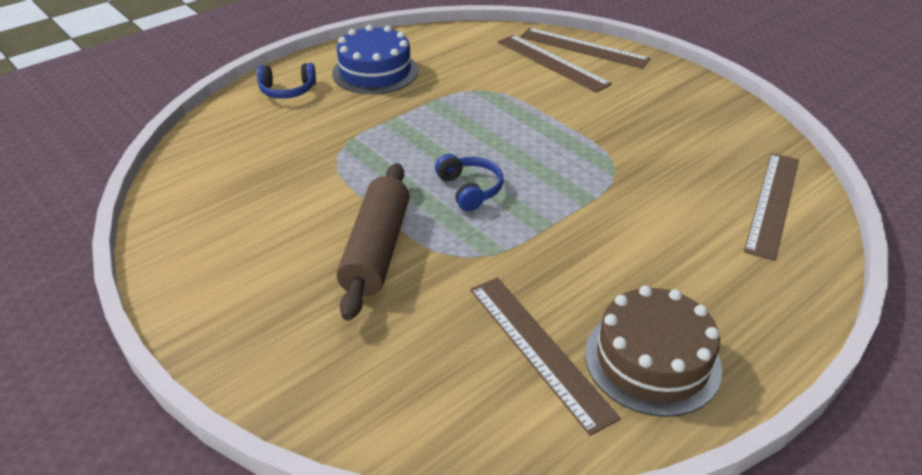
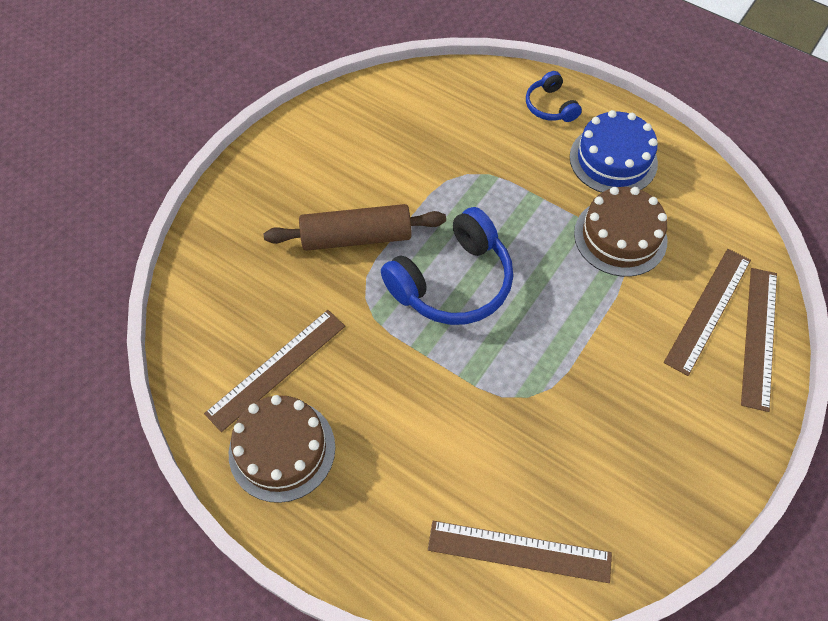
camera: 75 degrees right, 20 degrees up
(461, 86) = (620, 237): none -> brown cake
(470, 189) = (452, 282): blue headphones -> blue headphones, size x1.96

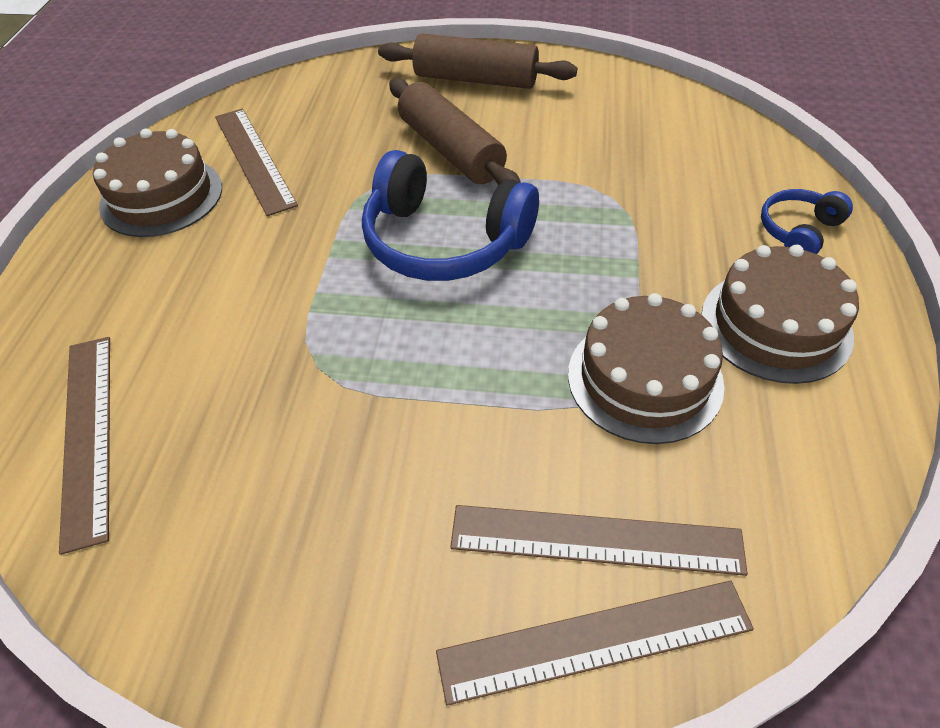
camera: 65 degrees right, 10 degrees down
(276, 369) = (254, 159): brown ruler -> brown ruler turned 45 degrees clockwise
(277, 183) = (476, 79): none -> brown rolling pin
(613, 160) = (775, 325): blue cake -> brown cake

